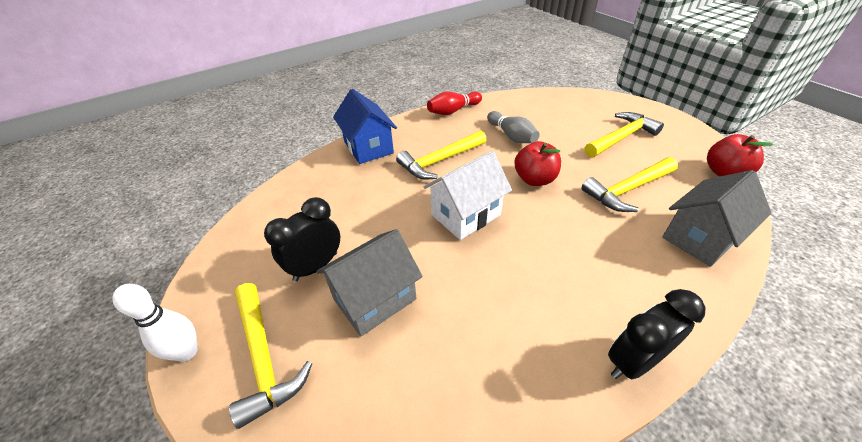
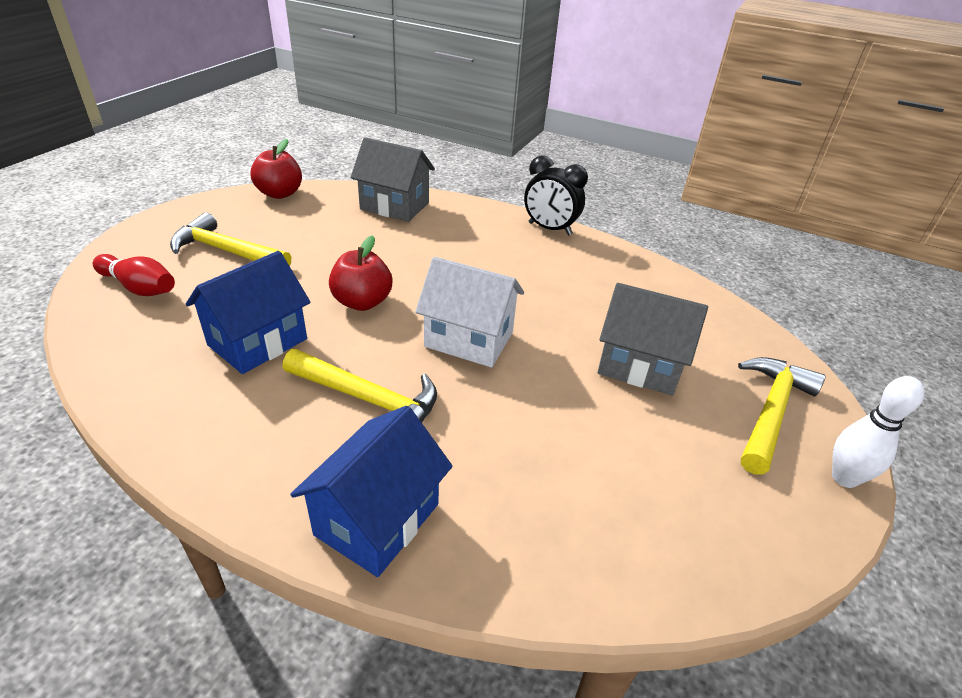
camera: 125 degrees left, 5 degrees down
(316, 266) = (657, 434): black clock -> none
(453, 111) = (181, 440): red bowling pin -> red bowling pin (139, 287)
(511, 136) = (258, 342): grey bowling pin -> blue house
(627, 190) = (344, 241): yellow hammer -> none

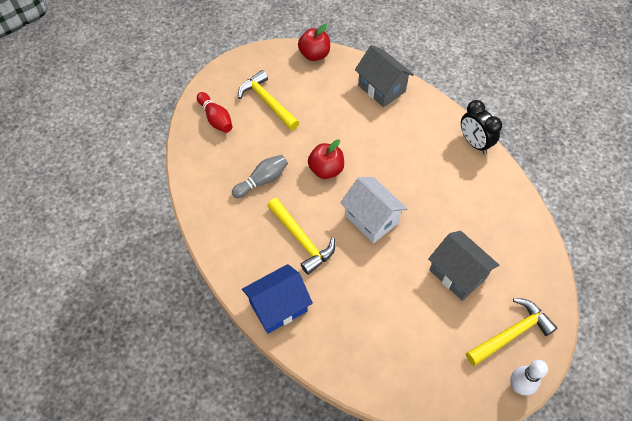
camera: 30 degrees right, 20 degrees up
(258, 342) = (262, 180): blue house -> grey bowling pin

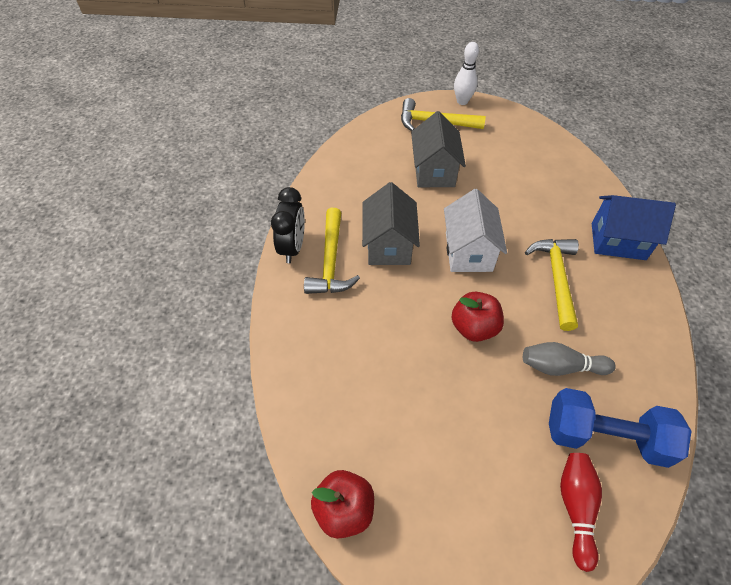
camera: 140 degrees left, 5 degrees down
(218, 159) = (605, 436): none -> blue dumbbell
(267, 102) = (479, 477): yellow hammer -> yellow hammer (330, 261)
(381, 88) = (312, 378): grey house -> grey house (388, 245)

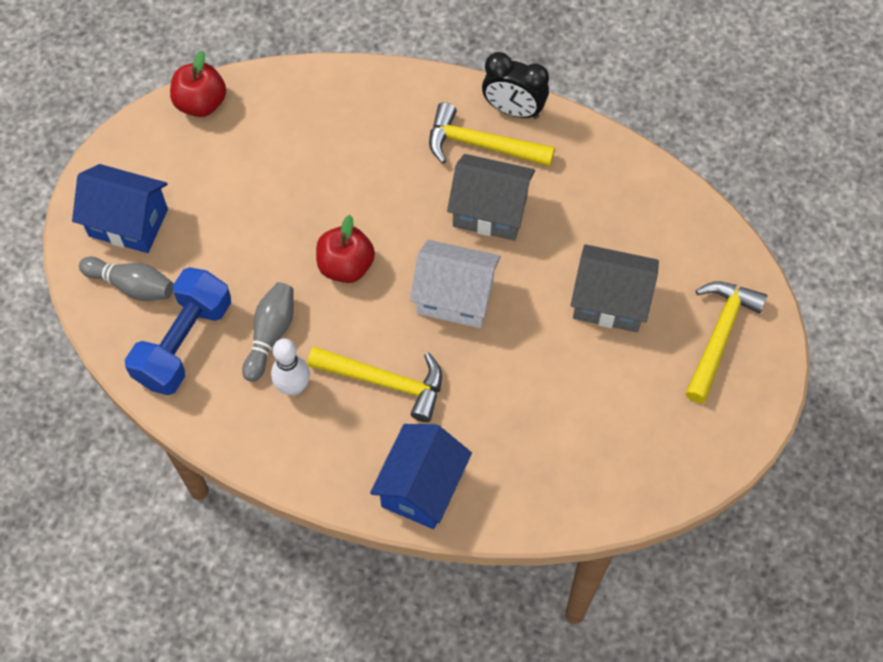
camera: 105 degrees right, 10 degrees up
(462, 101) = (766, 394): white bowling pin -> white bowling pin (293, 387)
(511, 539) = (128, 223): none -> blue house
(576, 508) = (132, 285): red bowling pin -> grey bowling pin

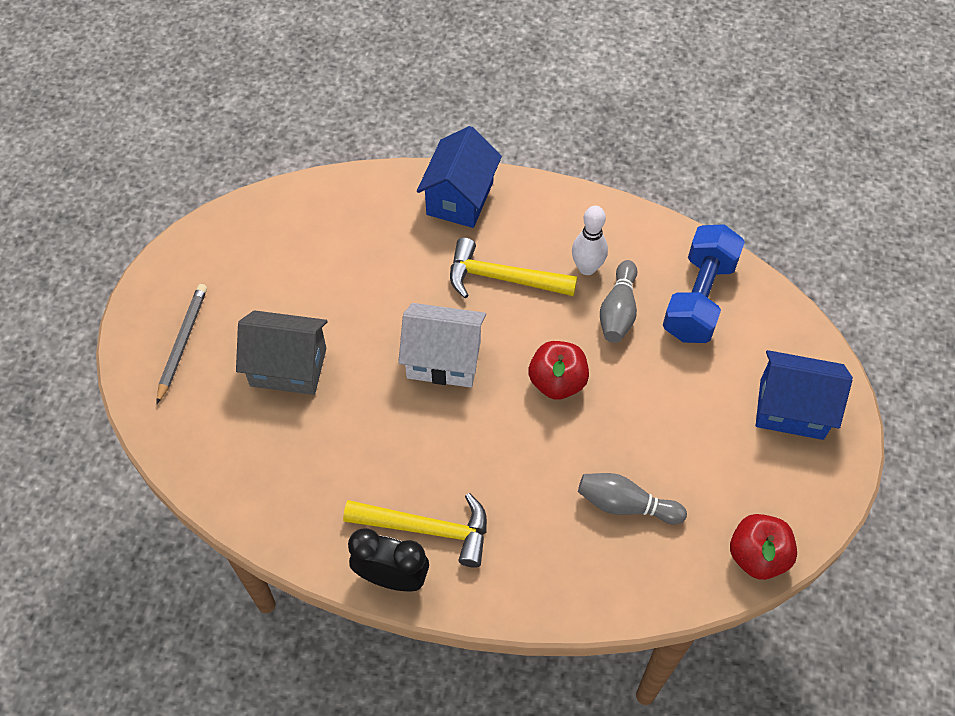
camera: 175 degrees right, 5 degrees down
(132, 285) = (765, 346): grey bowling pin -> grey bowling pin (625, 505)
(490, 211) = (413, 451): grey house -> none
(719, 336) = (182, 343): yellow hammer -> grey pencil

